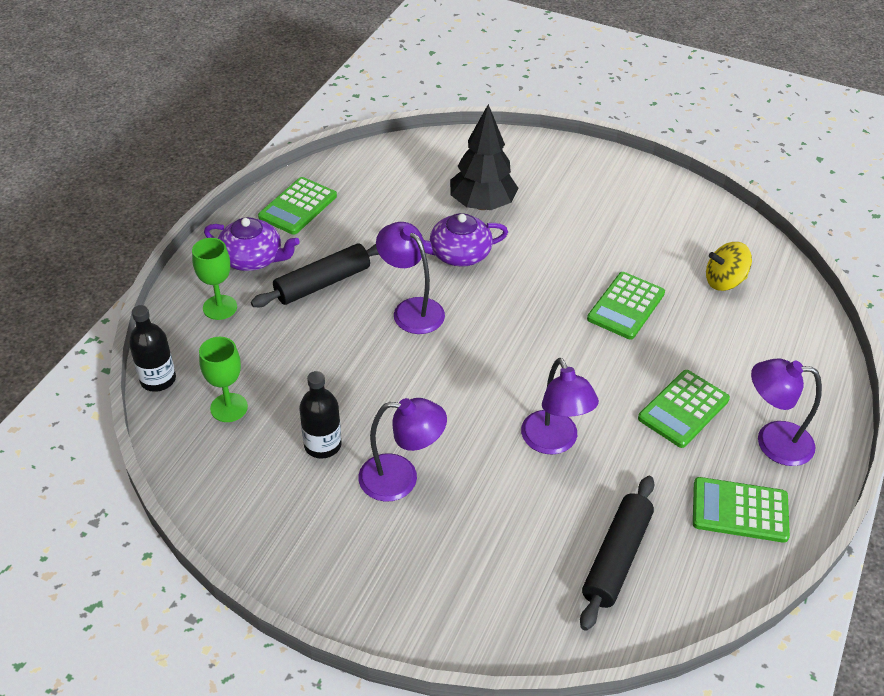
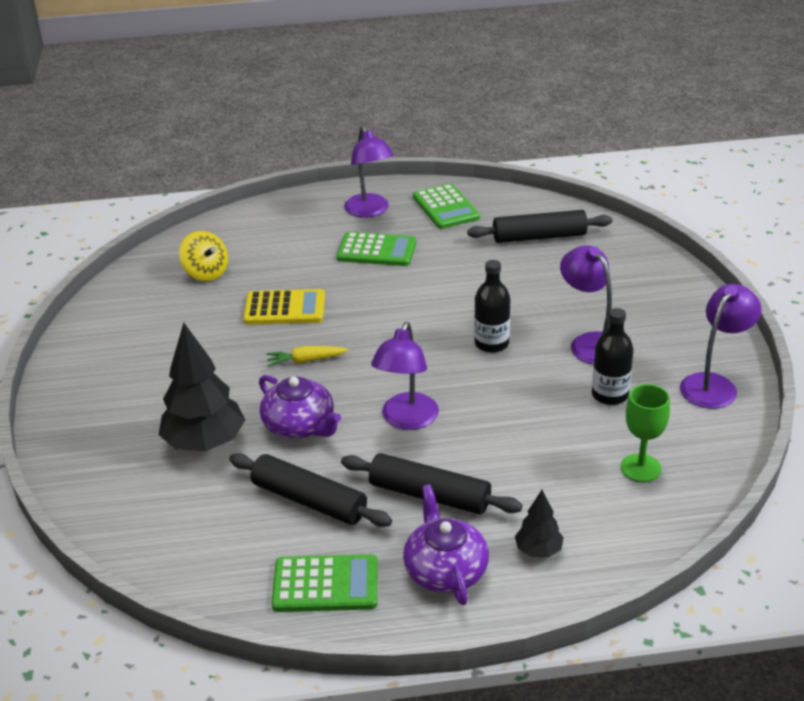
camera: 120 degrees left, 10 degrees down
(158, 379) = (669, 534): black bottle -> black bottle (491, 343)
(220, 307) = (538, 550): green goblet -> black tree
(376, 228) = (309, 501): none -> black rolling pin
(537, 288) = (306, 361): none -> yellow carrot
(554, 442) = (473, 291): purple lamp -> purple lamp (714, 384)
(626, 306) = (284, 308): green calculator -> yellow calculator

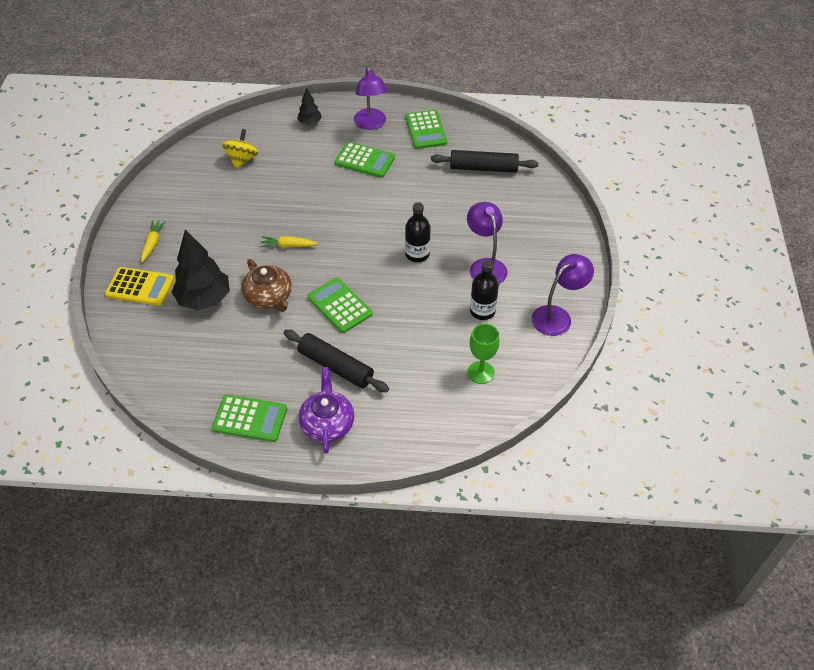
camera: 10 degrees right, 15 degrees up
(106, 387) = (152, 244): none -> yellow carrot
(206, 273) = (242, 160): yellow spinning top -> yellow spinning top turned 135 degrees counterclockwise
(284, 308) = (286, 199): yellow calculator -> yellow calculator (140, 287)
(300, 425) = (269, 297): purple teapot -> brown teapot
(309, 501) = (258, 356): black rolling pin -> none
(406, 420) = (339, 306): purple lamp -> green calculator
(538, 550) = (391, 421): black tree -> black tree (310, 122)

